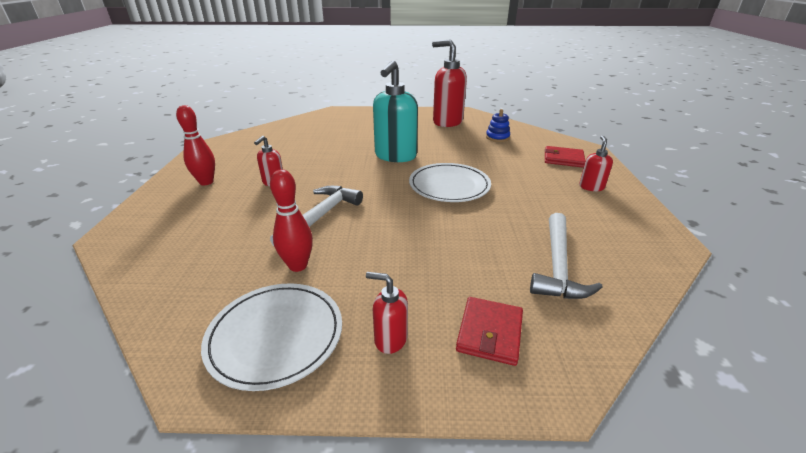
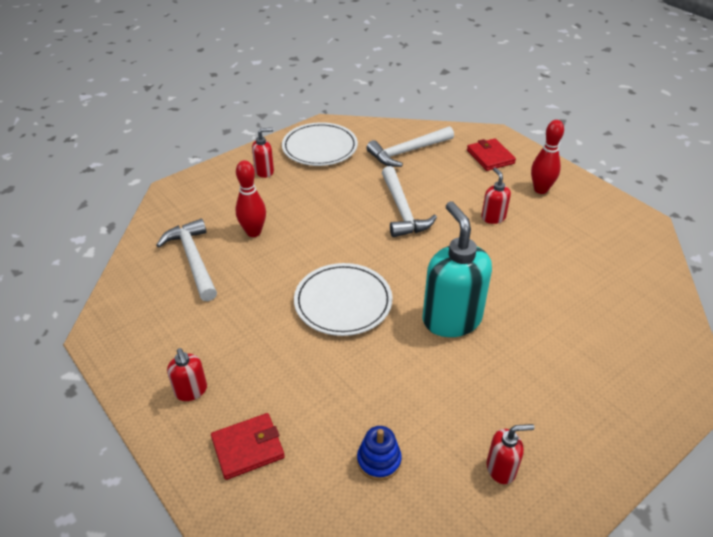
camera: 140 degrees right, 10 degrees up
(209, 266) = (408, 152): none -> white hammer
(298, 266) = (360, 176): red bowling pin -> red bowling pin (253, 232)
(447, 122) = (501, 469): red soap dispenser -> red soap dispenser, size x0.49
(489, 332) = (216, 197): red wallet -> red wallet (490, 157)

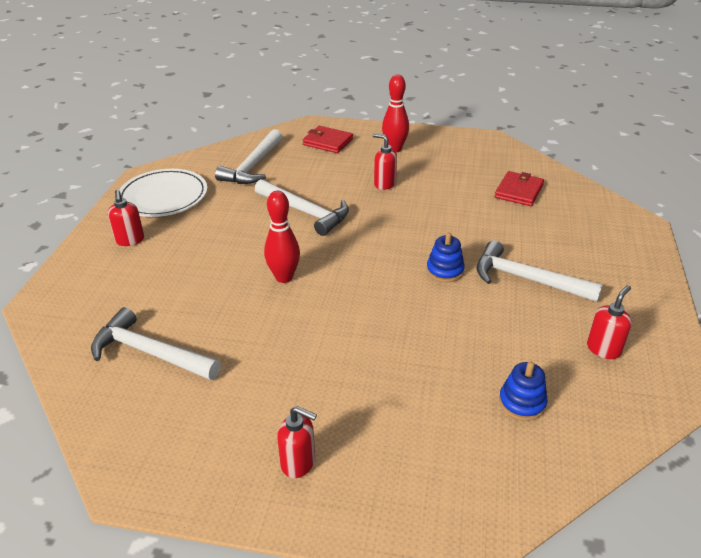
camera: 40 degrees left, 5 degrees down
(248, 448) = (411, 470): red wallet -> red wallet (519, 191)
(253, 232) = (186, 296): red bowling pin -> red bowling pin (284, 277)
(264, 171) = (130, 240): red soap dispenser -> red soap dispenser turned 135 degrees clockwise
(343, 302) = (345, 306): white plate -> none
(451, 319) = (445, 271): turquoise soap dispenser -> blue stacking toy
(512, 369) = (527, 279): none -> white hammer

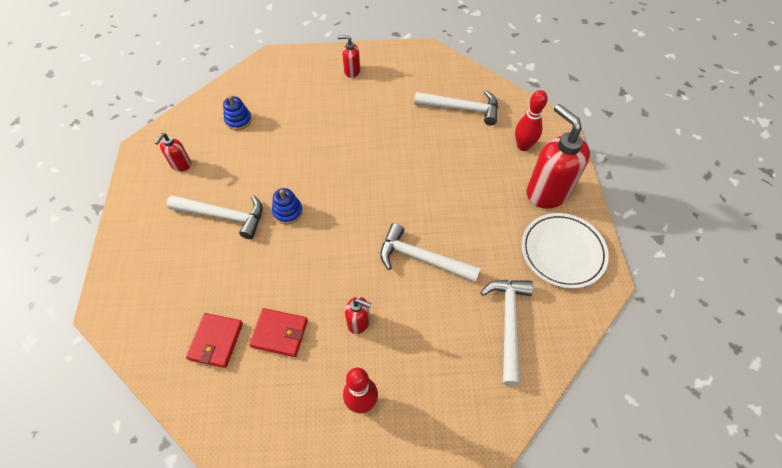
camera: 165 degrees right, 20 degrees up
(130, 240) = (547, 192): red soap dispenser -> red soap dispenser, size x2.06
(284, 277) = (408, 180): red bowling pin -> red bowling pin (523, 146)
(328, 142) = (448, 399): red wallet -> red wallet (279, 333)

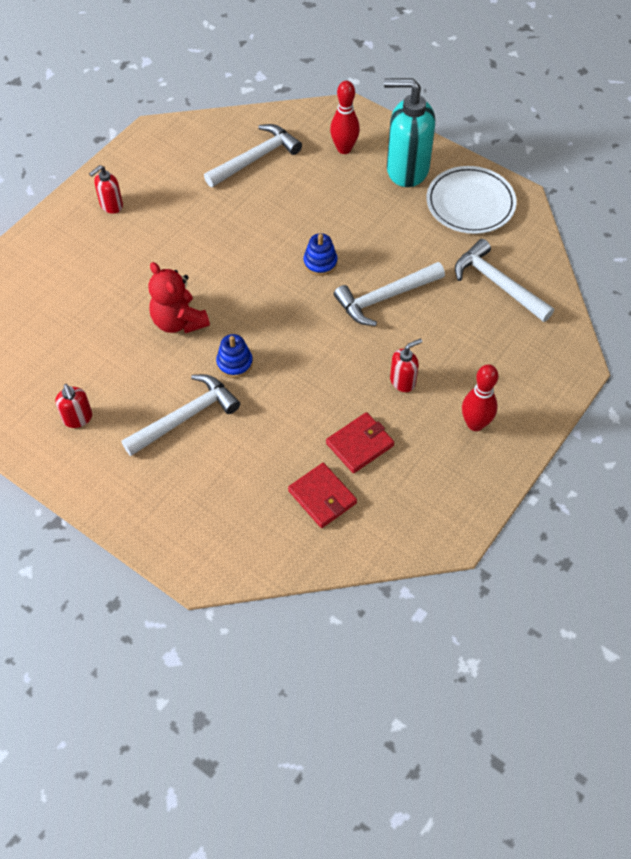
camera: 50 degrees left, 0 degrees up
(238, 120) = (71, 336): blue stacking toy -> blue stacking toy (320, 263)
(295, 161) = (179, 321): none -> red teddy bear
(547, 192) = (406, 169): red soap dispenser -> turquoise soap dispenser

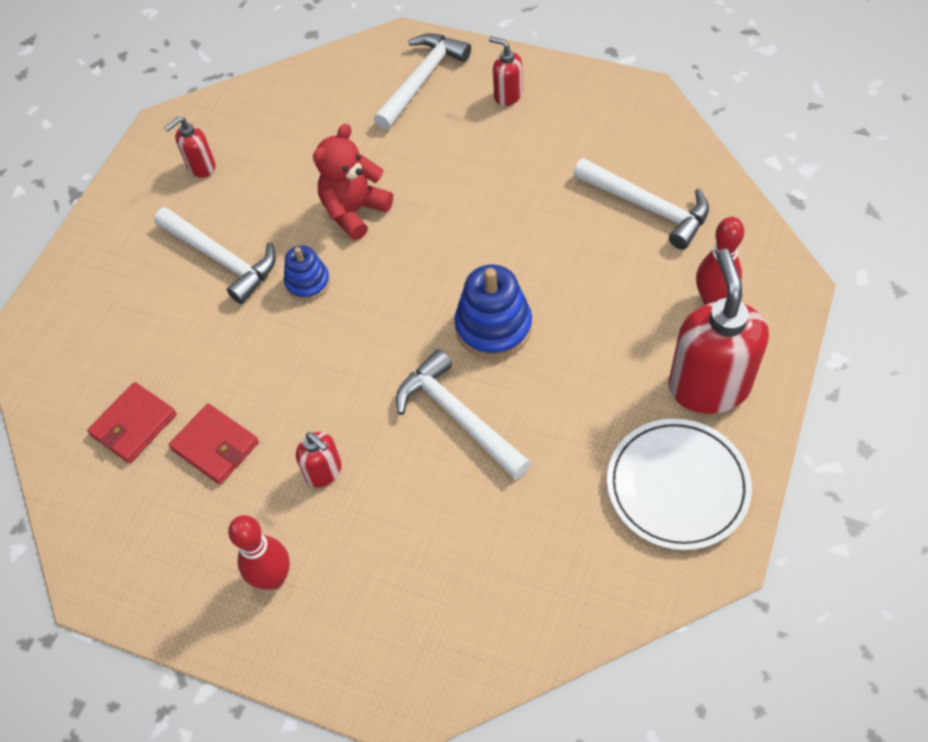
camera: 80 degrees right, 0 degrees up
(320, 263) = (493, 327): blue stacking toy -> blue stacking toy, size x1.63
(406, 169) = (708, 386): turquoise soap dispenser -> red soap dispenser
(498, 284) = (531, 558): white hammer -> white hammer (421, 80)

